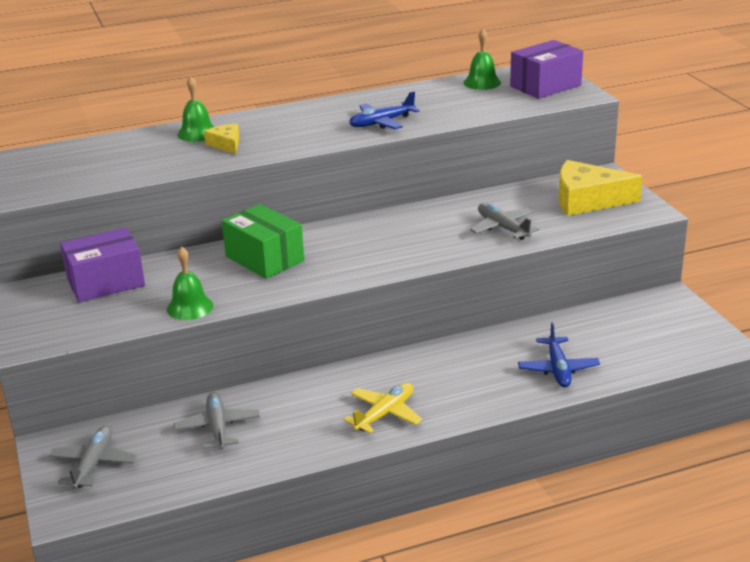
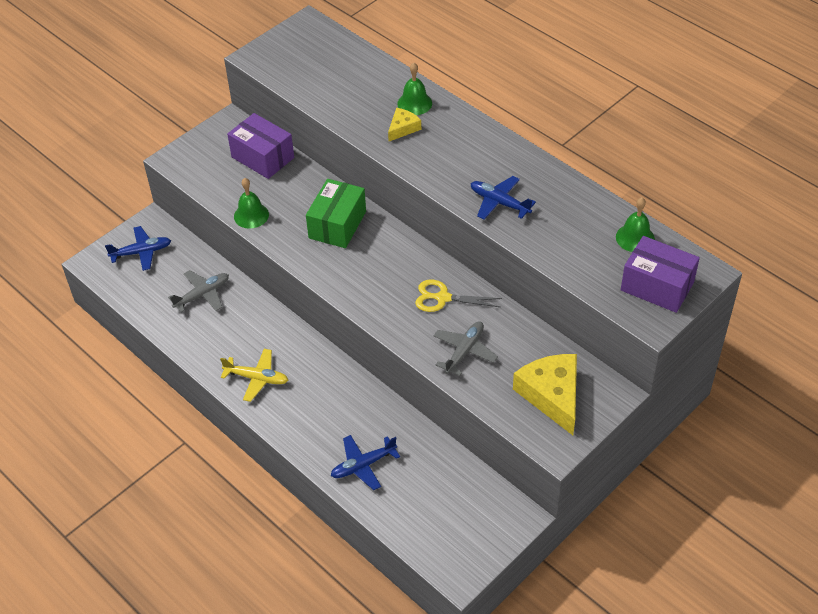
camera: 65 degrees right, 20 degrees up
(93, 463) = (141, 252): grey plane -> blue plane
(424, 224) = (443, 298): none -> yellow scissors

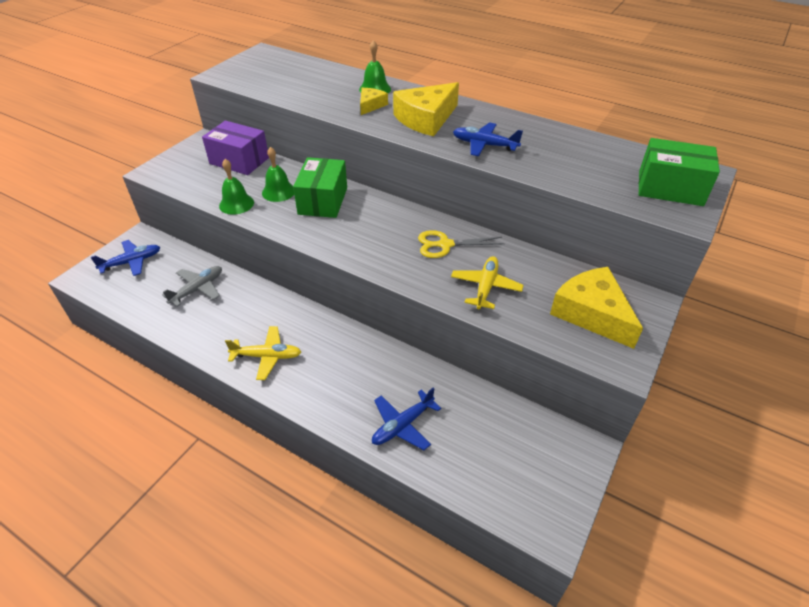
camera: 15 degrees left, 5 degrees down
(454, 157) = (426, 119): none -> yellow cheese
(464, 351) = (485, 287): grey plane -> yellow plane
(635, 238) = (624, 155): green bell -> green bell (278, 191)
(657, 286) = (670, 188): purple box -> green box

